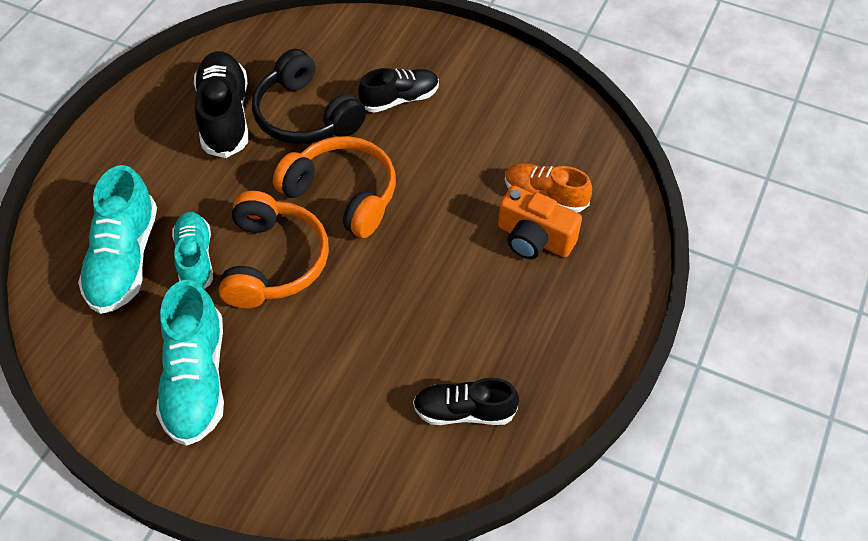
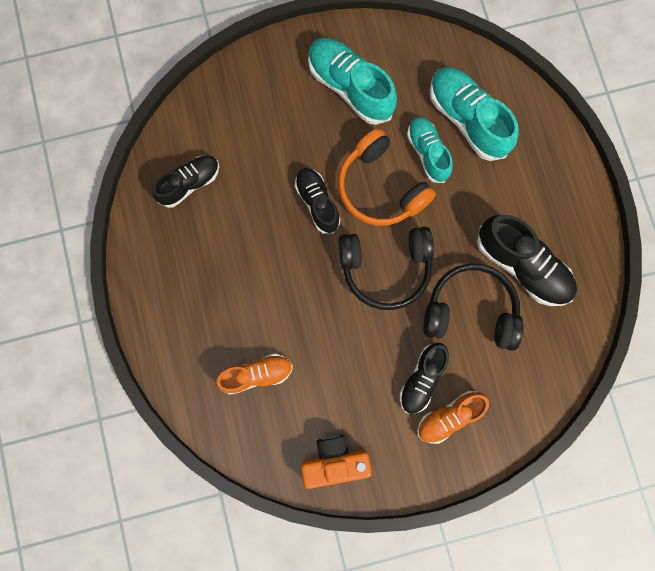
camera: 140 degrees right, 25 degrees up
(195, 258) = (427, 153): turquoise shoe -> turquoise shoe turned 150 degrees counterclockwise
(343, 194) = (385, 268): orange headphones -> black headphones
(348, 293) = (317, 203): none -> black shoe
(404, 63) = (449, 416): none -> orange shoe
(534, 239) = (238, 332): orange camera -> orange camera (334, 460)

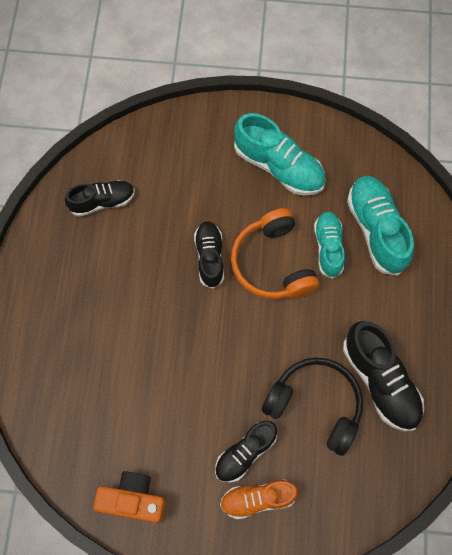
camera: 20 degrees right, 10 degrees down
(256, 374) = (93, 392): orange shoe -> none
(350, 87) = (279, 166): turquoise shoe -> turquoise shoe turned 150 degrees clockwise
(385, 268) = (250, 338): black headphones -> none

